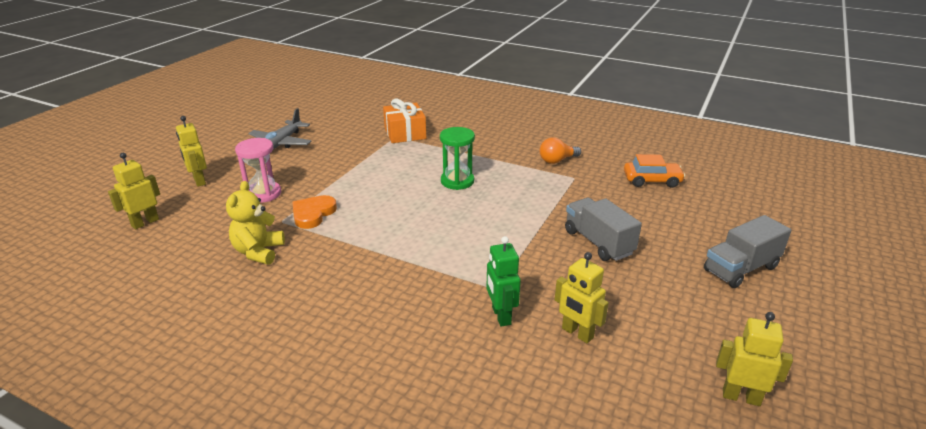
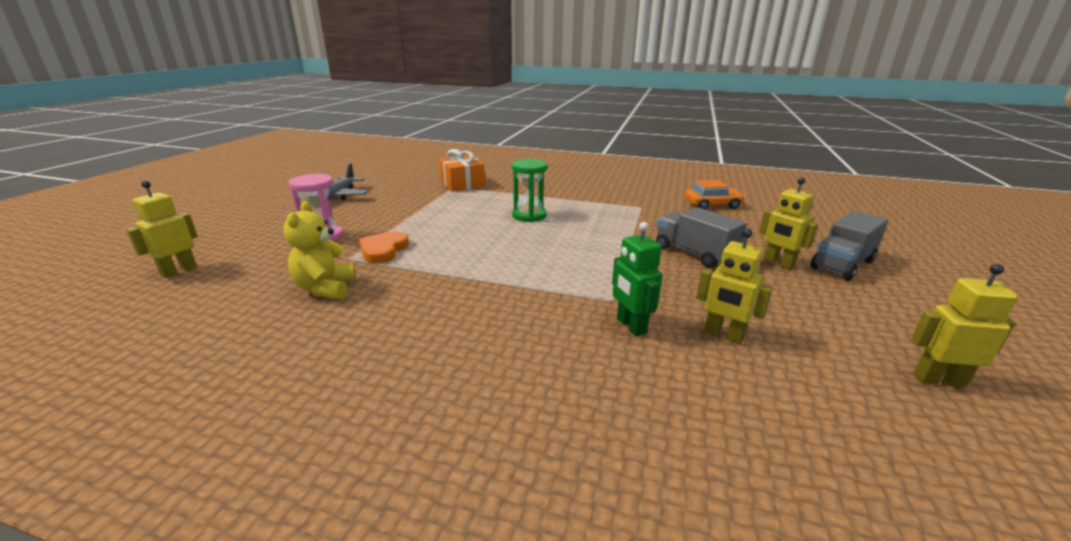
camera: 10 degrees left, 5 degrees down
(199, 181) = (245, 231): yellow robot -> yellow robot (778, 263)
(557, 160) = (617, 196): orange light bulb -> none

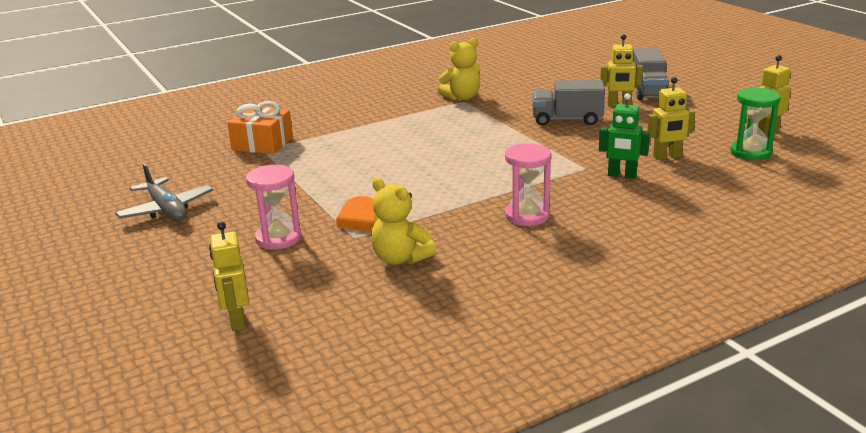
camera: 45 degrees left, 0 degrees up
(469, 311) = (527, 216): none -> pink hourglass
(529, 215) = (400, 143): green hourglass -> green hourglass (750, 152)
(646, 204) = (462, 97): none -> yellow teddy bear
(712, 205) = (506, 79): orange car -> none

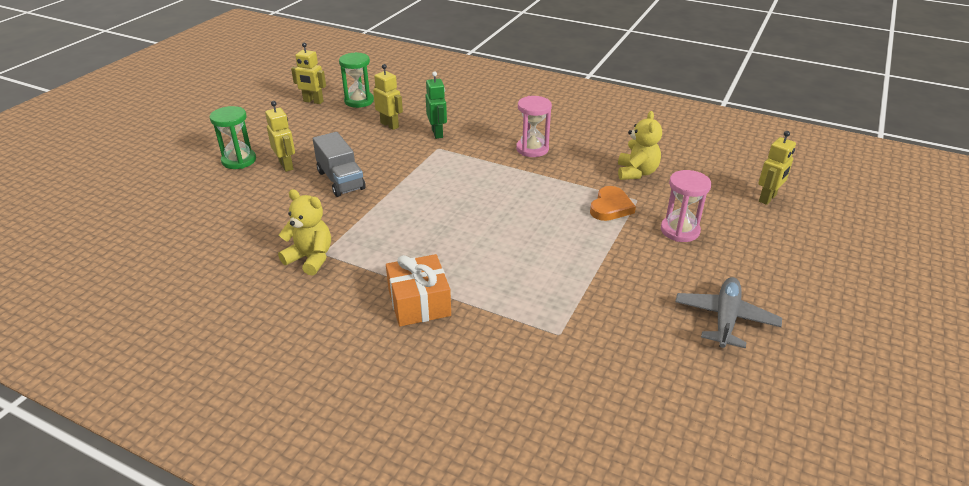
camera: 125 degrees left, 10 degrees up
(262, 144) = (546, 344): orange gift -> orange gift (419, 303)
(648, 91) = (239, 160): grey truck -> green hourglass

